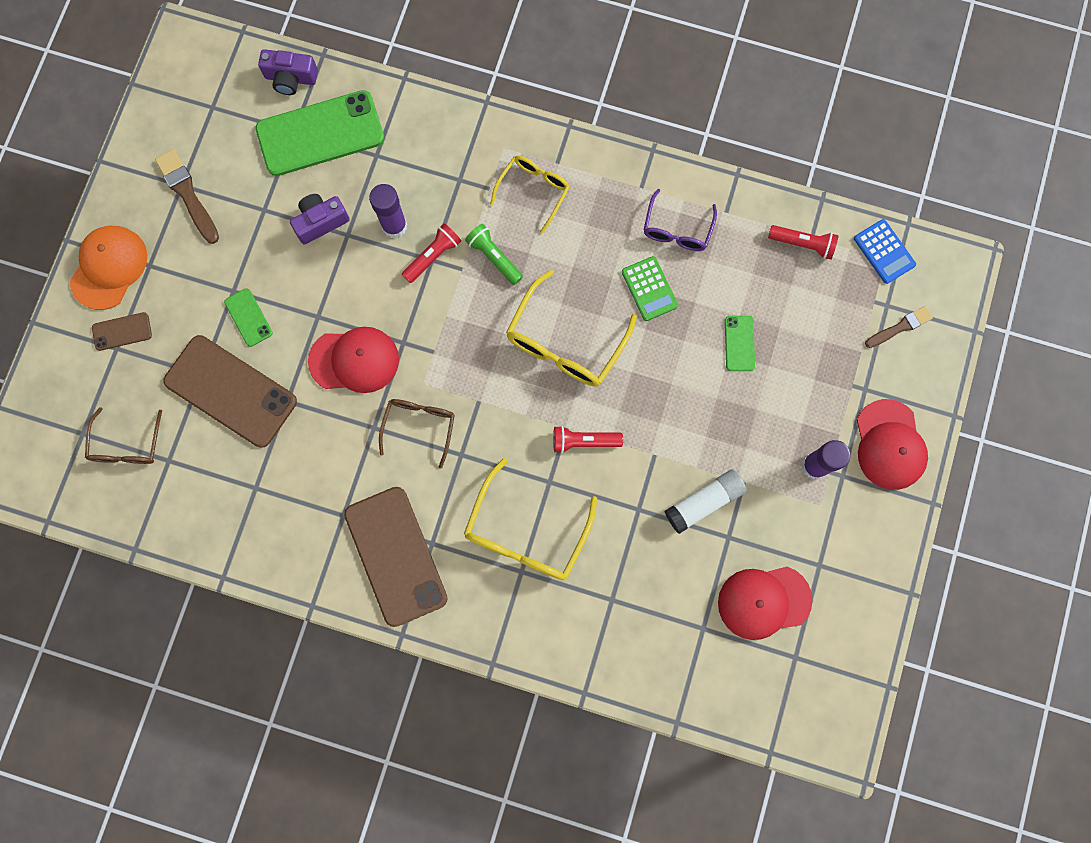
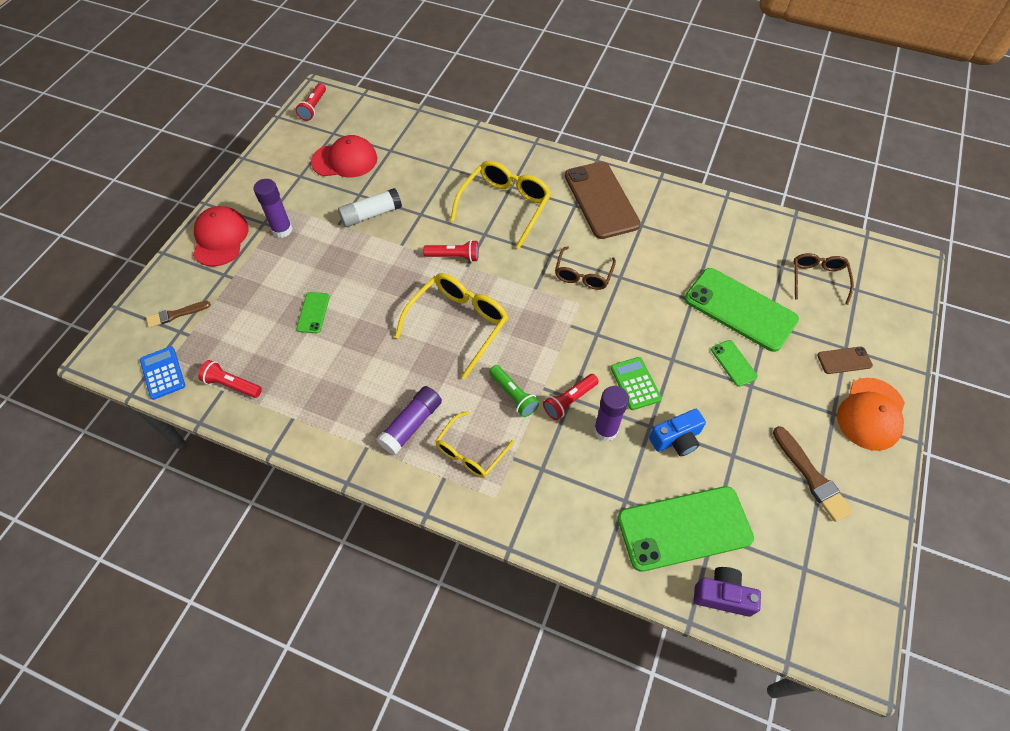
camera: 175 degrees left, 20 degrees down
(230, 391) = (740, 309): brown phone -> green phone
(321, 222) = (676, 439): purple camera -> blue camera
(354, 360) = (638, 324): red cap -> none
(599, 215) = (411, 425): none -> purple glue stick
(649, 289) = (378, 359): green calculator -> green calculator (635, 383)
(677, 230) = (342, 406): purple glasses -> none
(839, 712) = (313, 107): none -> red flashlight

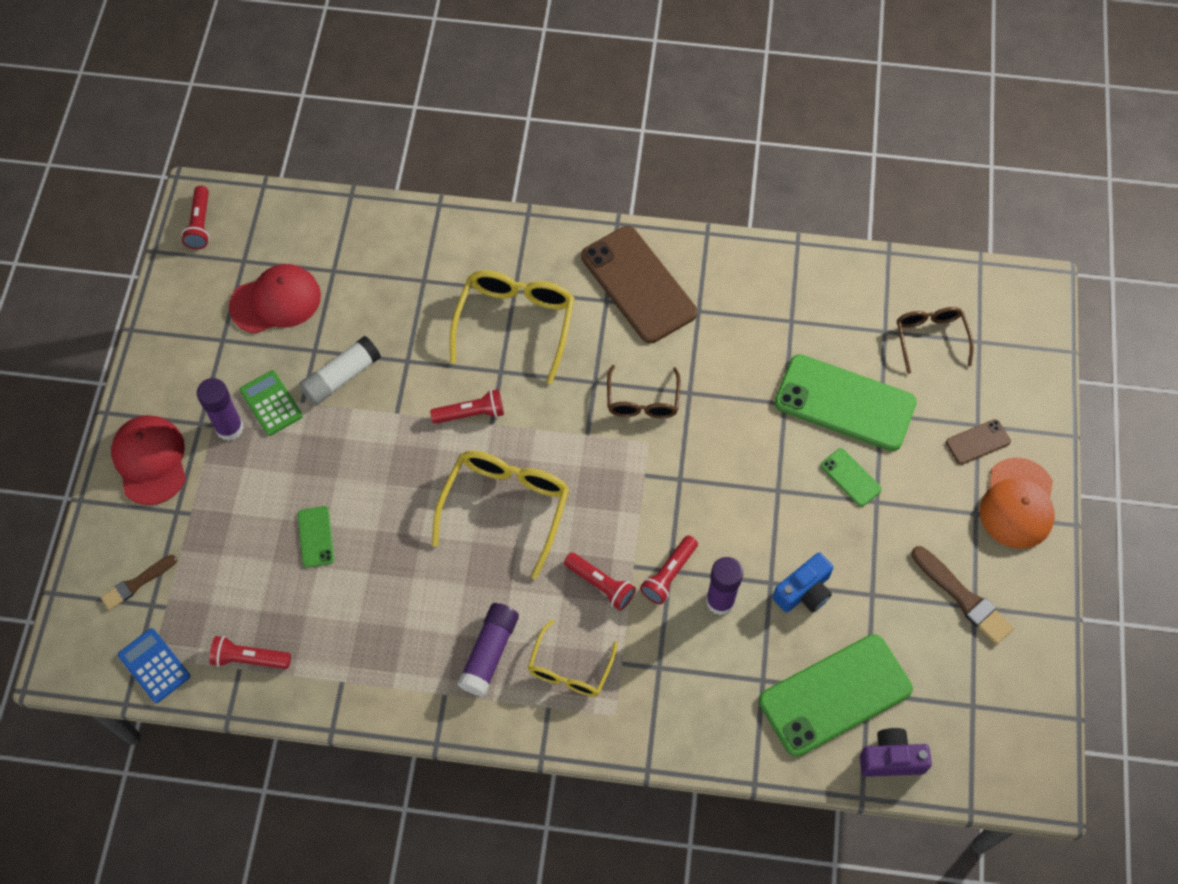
camera: 15 degrees left, 5 degrees up
(513, 395) = (600, 585): green flashlight -> red flashlight
(635, 383) = (741, 533): green calculator -> green calculator (271, 403)

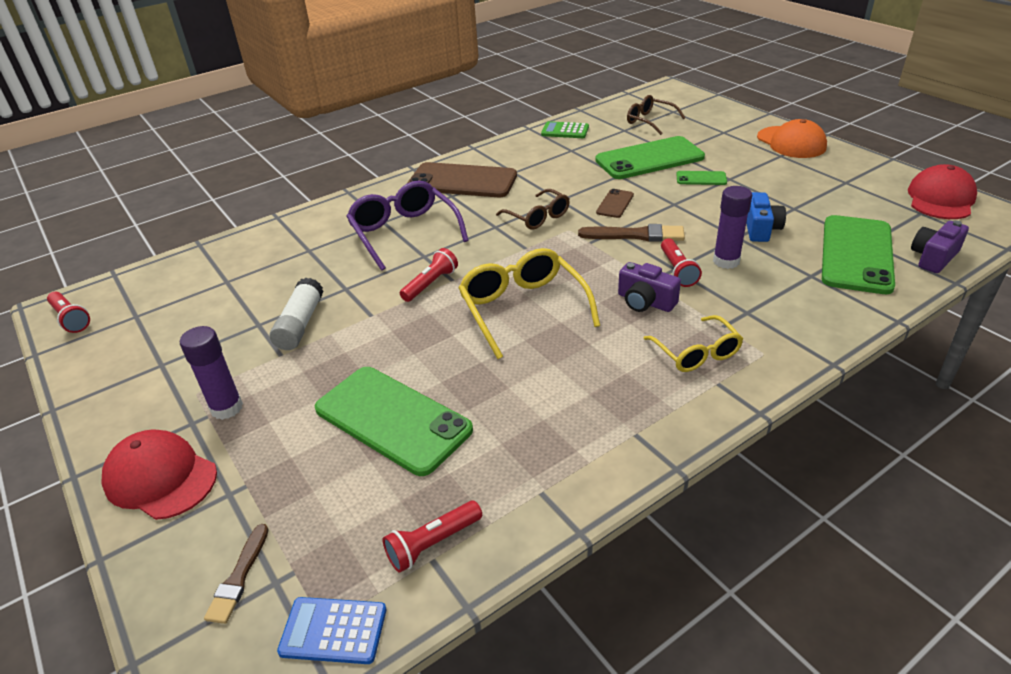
camera: 40 degrees left, 25 degrees down
(271, 403) = (252, 371): green calculator -> green calculator (565, 131)
(276, 301) = (191, 319): red cap -> red cap (941, 199)
(316, 537) = (392, 419): green phone -> green phone, size x2.21
(489, 653) = (630, 386): purple glue stick -> none
(515, 323) = (404, 232): yellow glasses -> purple glasses
(600, 585) = (645, 302): red flashlight -> purple camera
(963, 597) = (834, 182): brown brush -> brown brush (635, 235)
(978, 442) = (734, 136): brown phone -> brown phone (615, 204)

